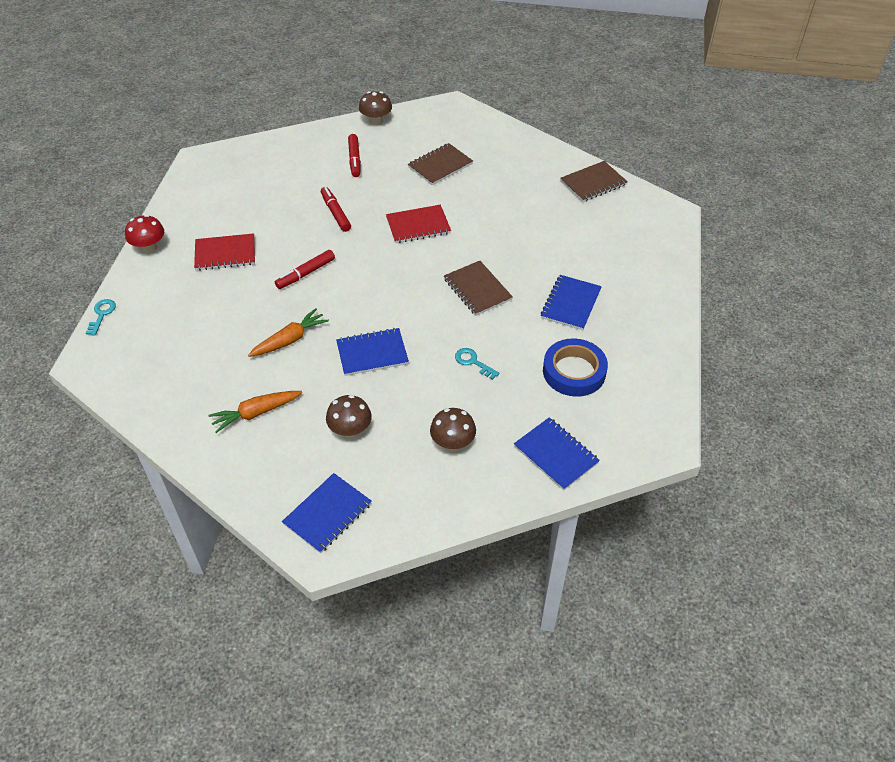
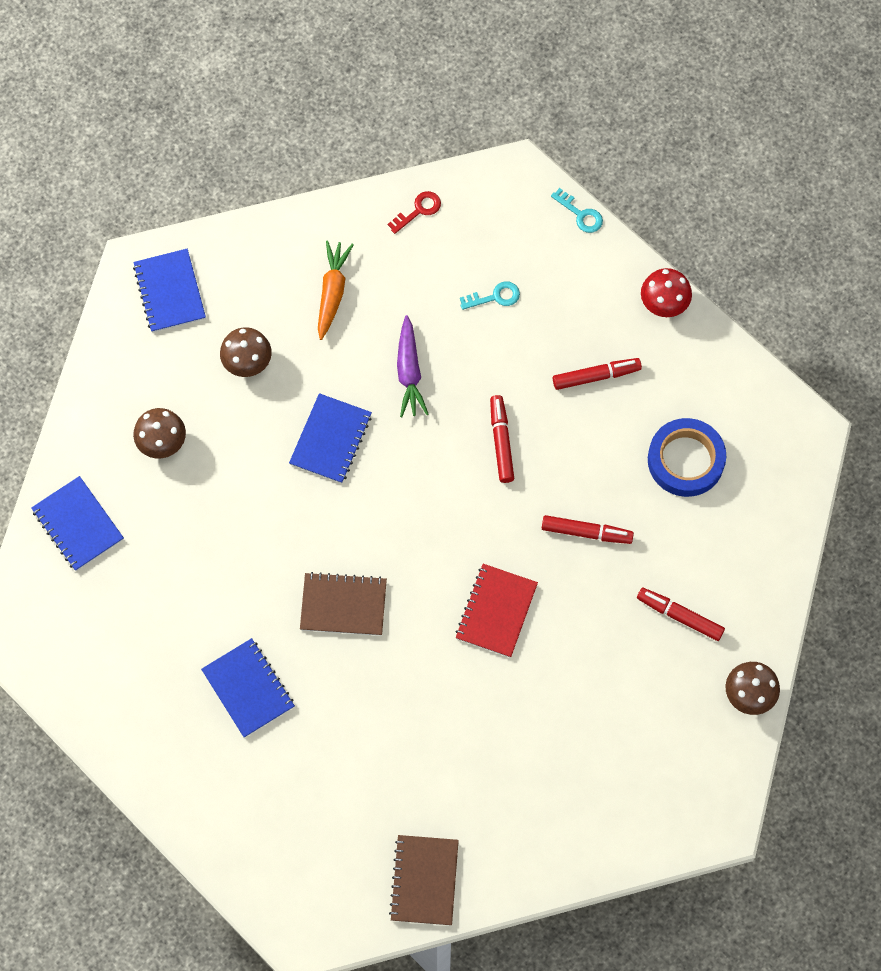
camera: 125 degrees right, 20 degrees up
(151, 400) = (418, 210): none -> red key
(225, 254) = (596, 376): red notebook -> red marker
(290, 340) = (409, 372): orange carrot -> purple carrot
(440, 165) = (594, 713): brown notebook -> none
(473, 362) = (245, 529): turquoise key -> turquoise key (495, 297)
(556, 454) = (78, 525): blue notebook -> blue notebook turned 60 degrees clockwise
(574, 371) = (157, 618): blue tape -> blue tape (685, 460)

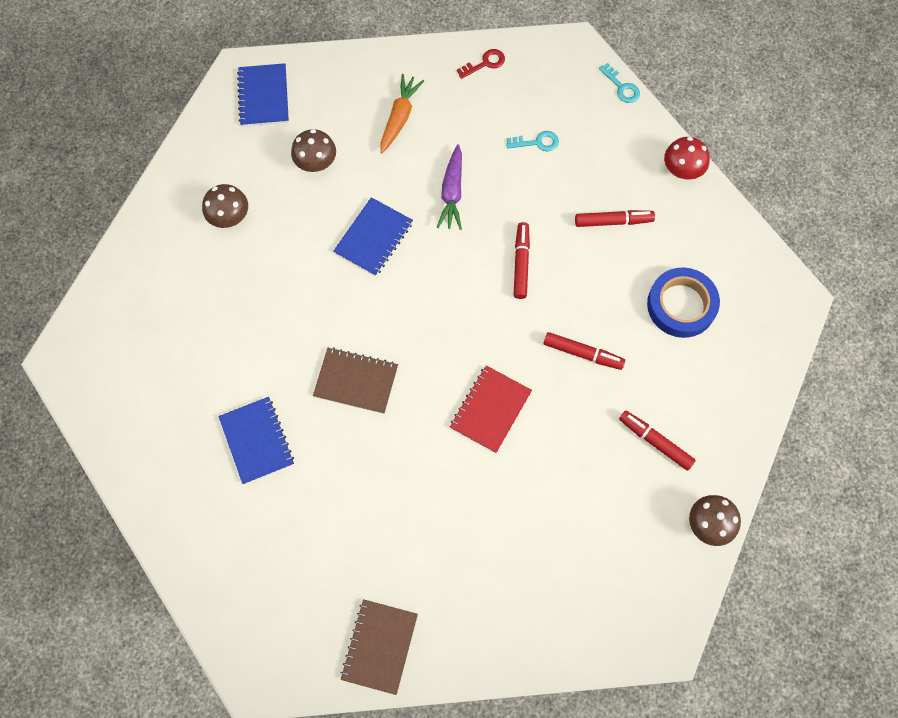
camera: 10 degrees right, 0 degrees up
(78, 525) = (142, 274): blue notebook -> none

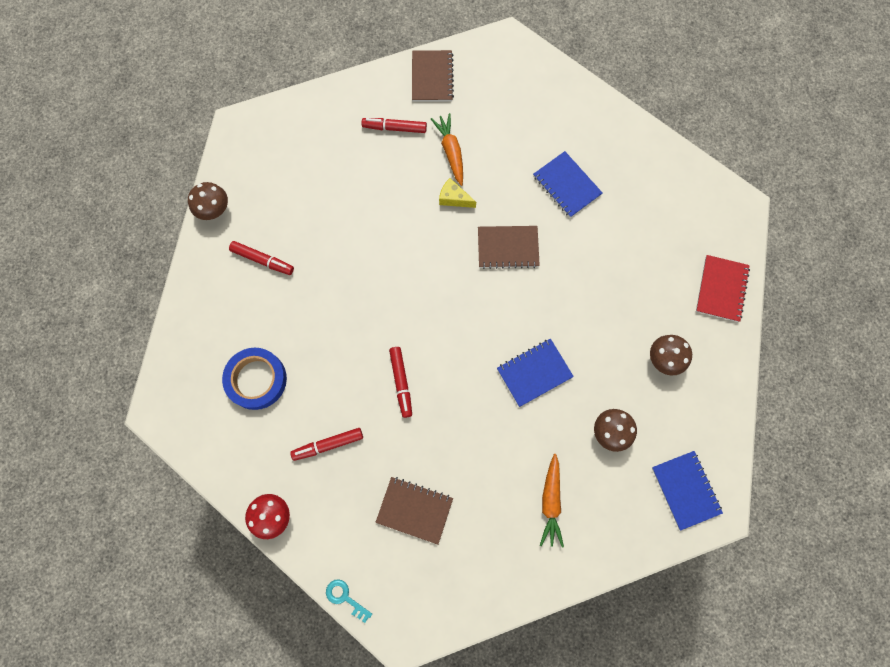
camera: 165 degrees right, 5 degrees up
(374, 238) = (534, 373): blue notebook -> blue notebook turned 45 degrees clockwise
(387, 525) = (451, 152): none -> orange carrot
(402, 460) = (454, 198): none -> yellow cheese
(452, 193) = (479, 435): purple carrot -> none
(485, 63) = (487, 589): red key -> none
(490, 409) = (396, 252): red notebook -> red notebook (721, 289)
(537, 142) = (414, 510): turquoise key -> brown notebook
(583, 353) = (332, 316): red marker -> red marker (394, 128)

